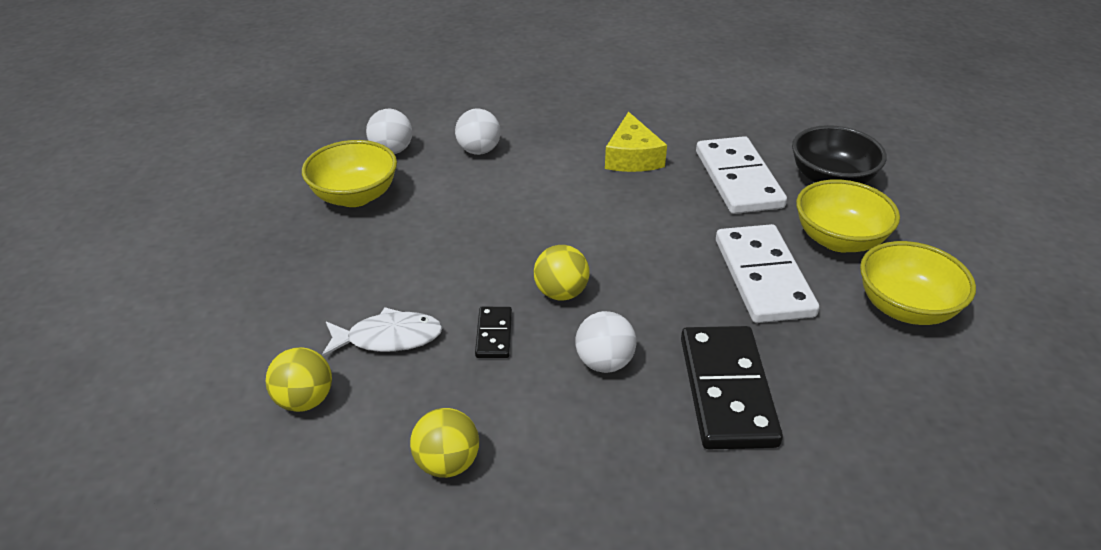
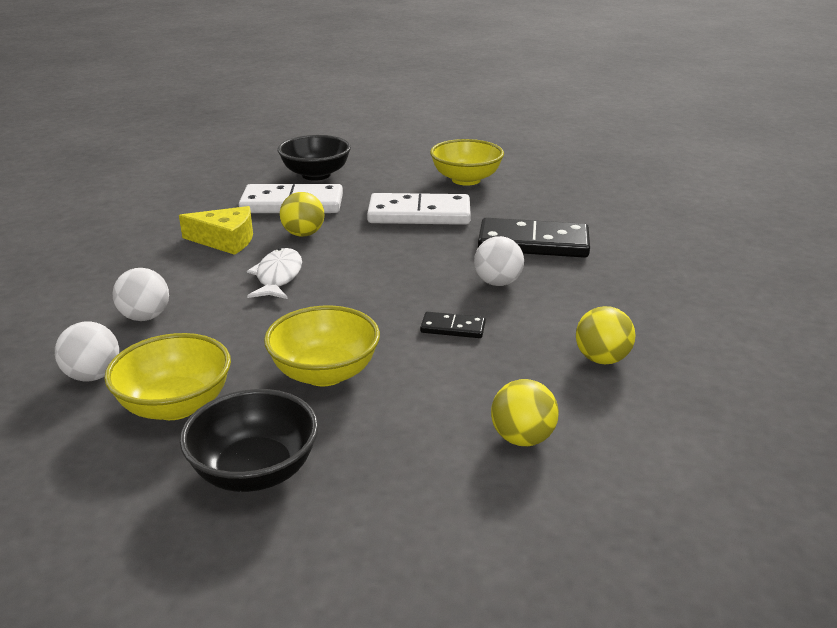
camera: 80 degrees left, 10 degrees down
(273, 251) = (255, 471): none -> black bowl
(388, 338) = (443, 385): white fish -> white fish (278, 277)
(561, 293) = (408, 292): yellow ball -> yellow ball (303, 234)
(838, 240) = (388, 185): yellow bowl -> yellow bowl (325, 373)

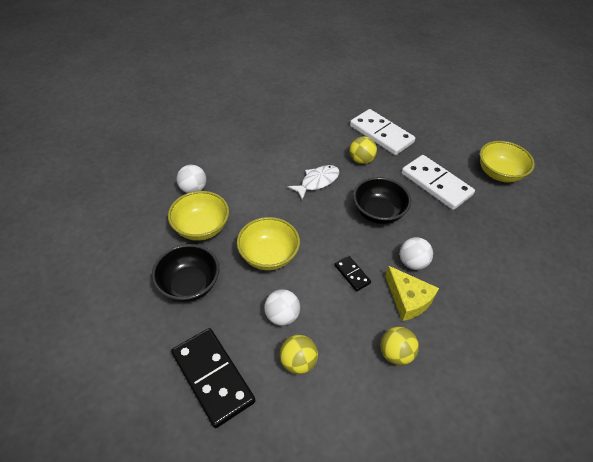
camera: 45 degrees right, 20 degrees up
(145, 317) = (242, 169): white ball -> white ball (282, 316)
(225, 240) = (323, 141): yellow cheese -> yellow cheese (408, 299)
(316, 175) = (419, 118): black bowl -> black bowl (378, 213)
(533, 243) = (471, 250): black domino -> black domino (212, 377)

